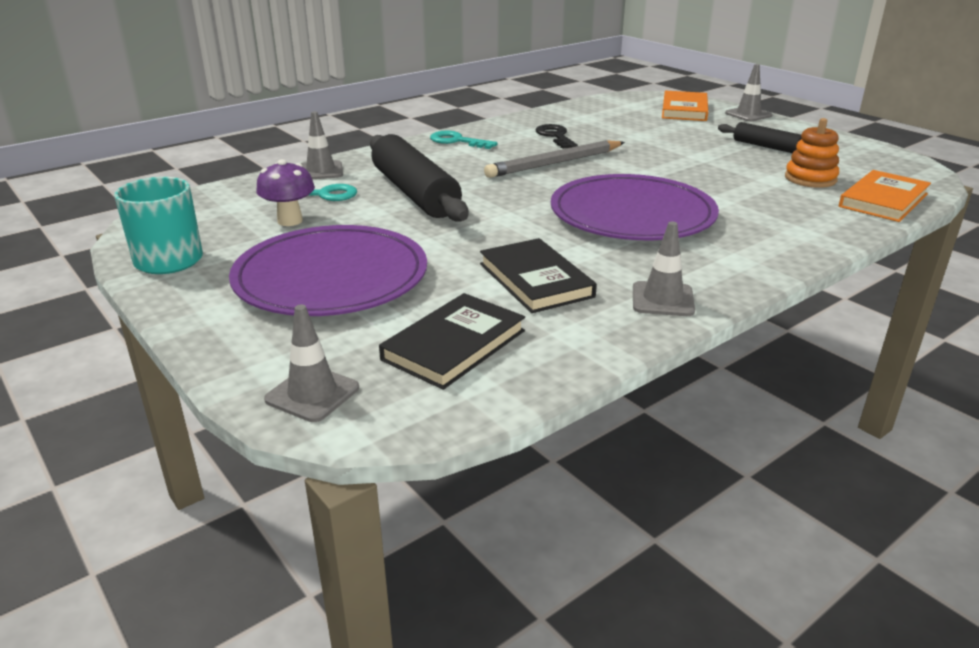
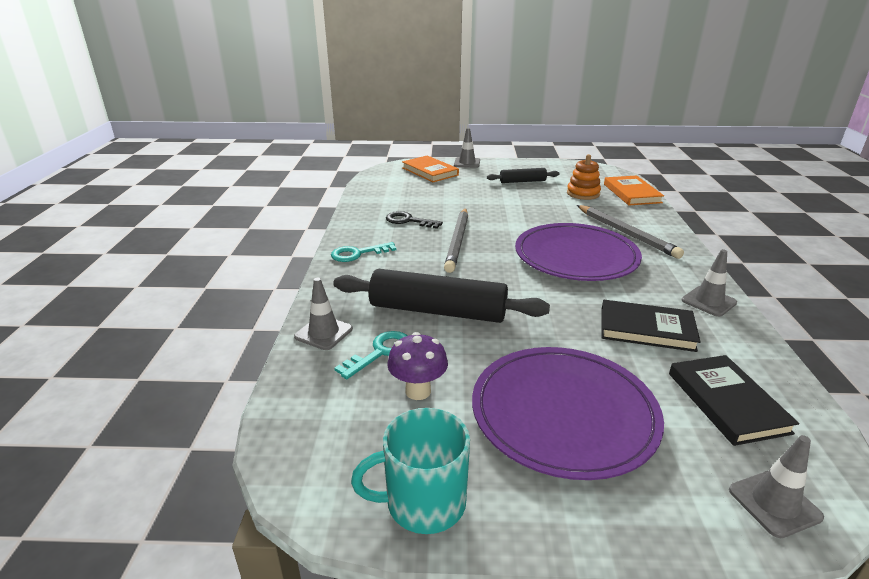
camera: 50 degrees left, 0 degrees up
(750, 223) = (626, 233): none -> grey pencil

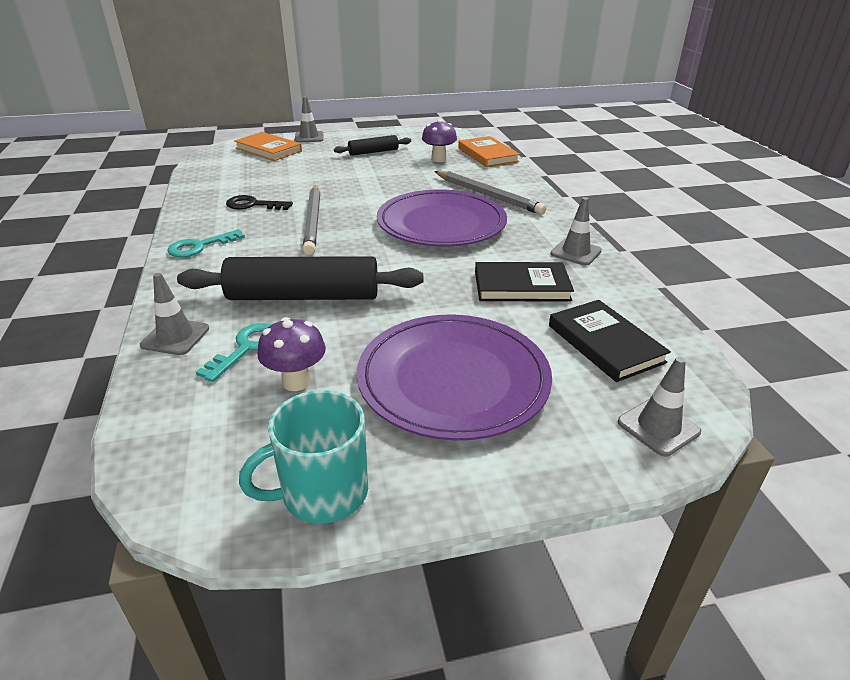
camera: 15 degrees left, 5 degrees up
(583, 193) = (438, 159): orange stacking toy -> purple mushroom

